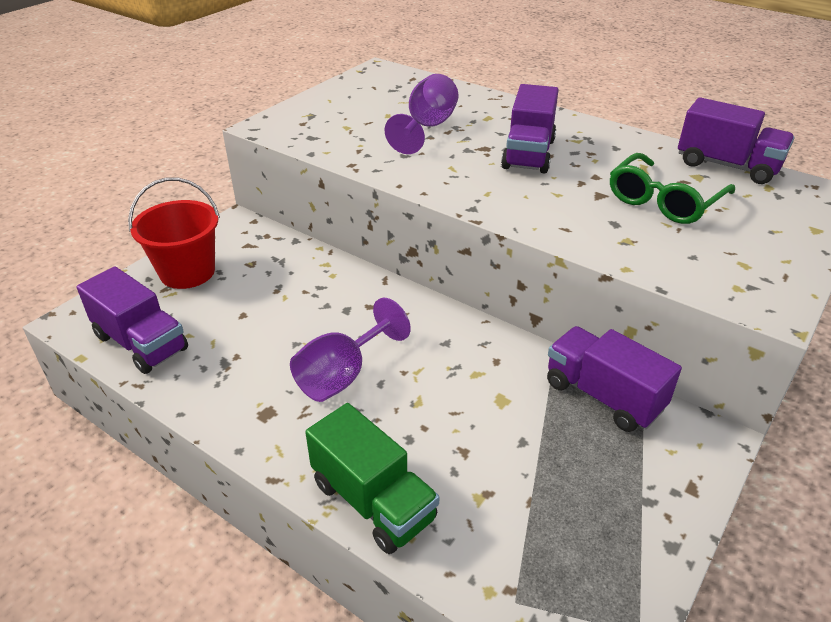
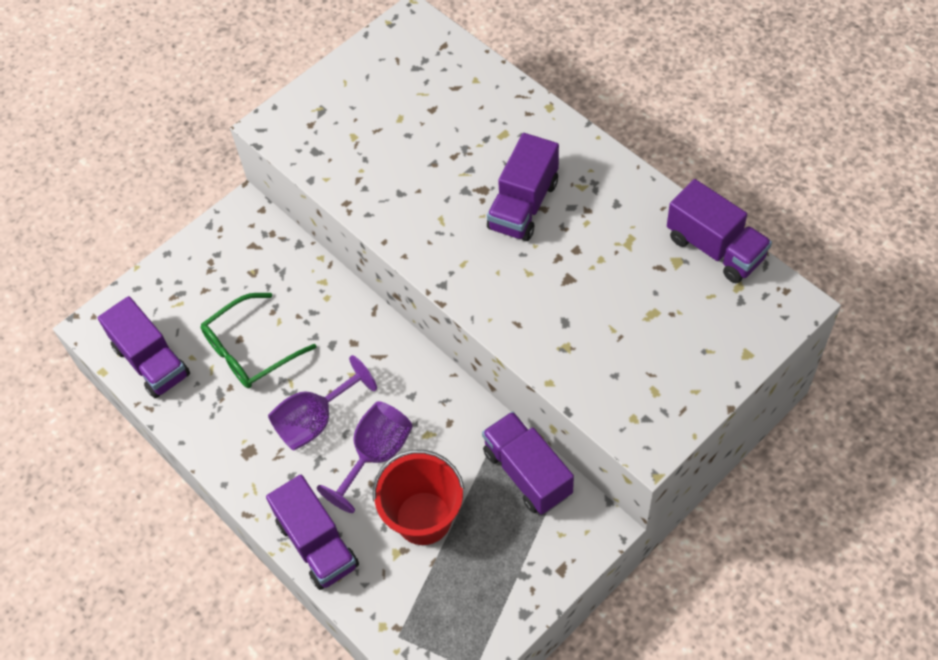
camera: 15 degrees right, 20 degrees up
(187, 272) = (194, 277): red bucket -> red bucket (423, 518)
(373, 501) = (317, 544): green truck -> purple truck
(427, 128) = (434, 147): purple goblet -> purple goblet (375, 455)
(664, 200) = (626, 295): green glasses -> green glasses (251, 350)

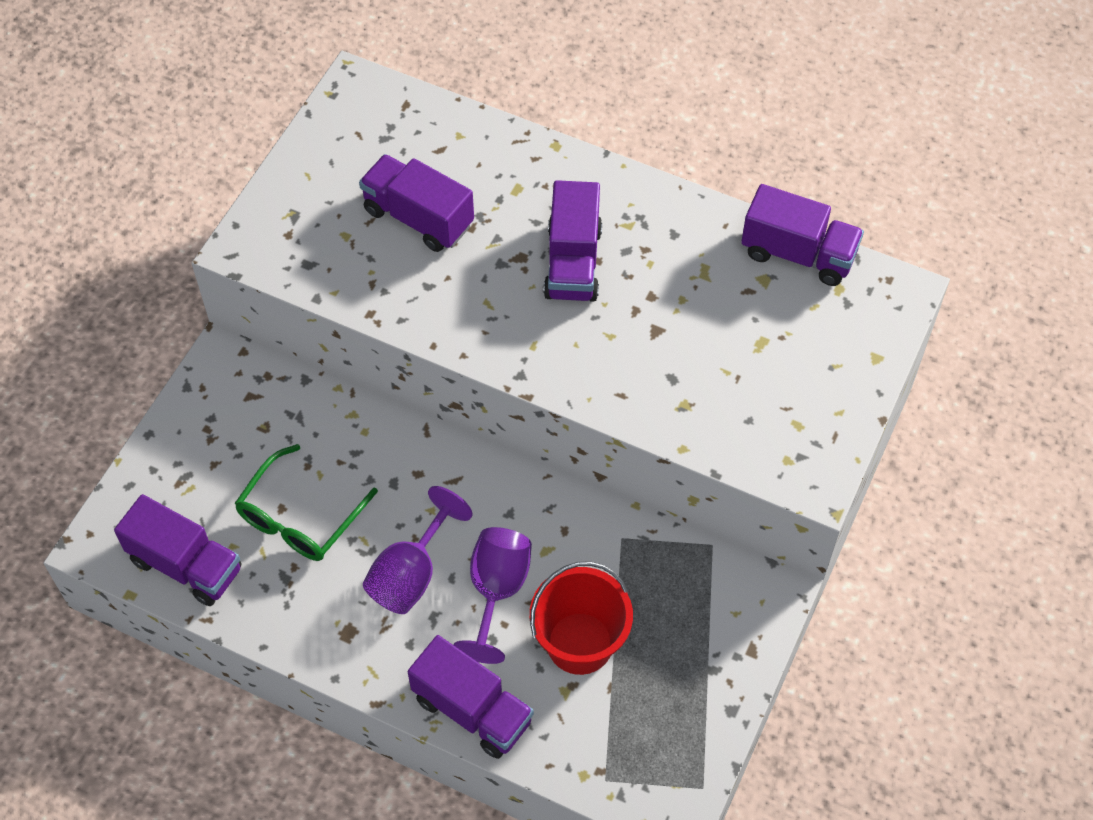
camera: 25 degrees left, 0 degrees up
(527, 473) = (673, 558): purple truck -> purple truck (418, 218)

